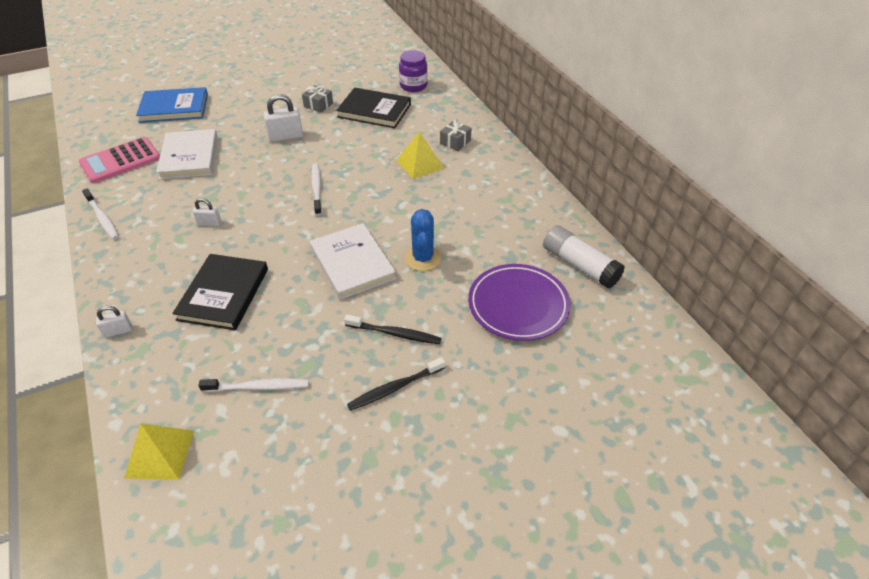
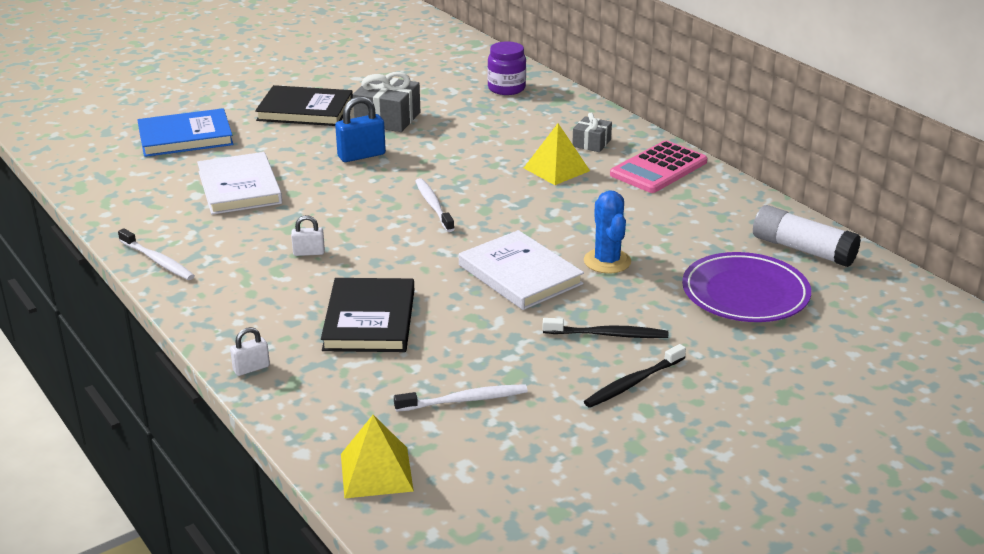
camera: 10 degrees left, 15 degrees down
(120, 161) = (144, 199): pink calculator -> pink calculator (658, 168)
(286, 136) = (361, 155): white padlock -> blue padlock
(318, 105) = (387, 118): grey gift -> grey gift, size x1.71
(374, 111) = (467, 119): black book -> black book (305, 110)

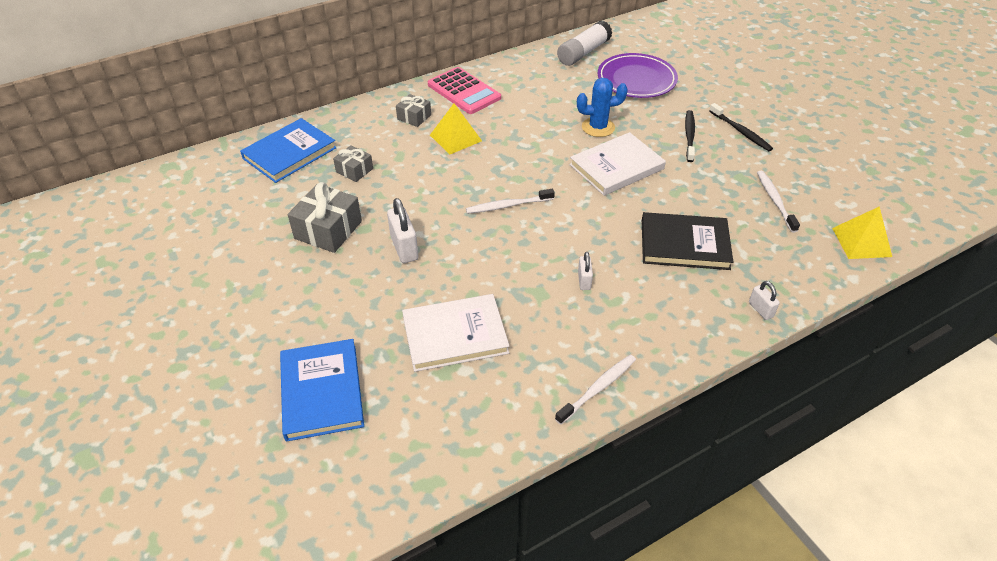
camera: 85 degrees left, 15 degrees up
(305, 110) = (286, 290): black book -> none
(361, 155) = (404, 248): blue padlock -> white padlock
(483, 121) = (354, 170): none -> grey gift
(506, 88) = (289, 153): purple jar -> blue book

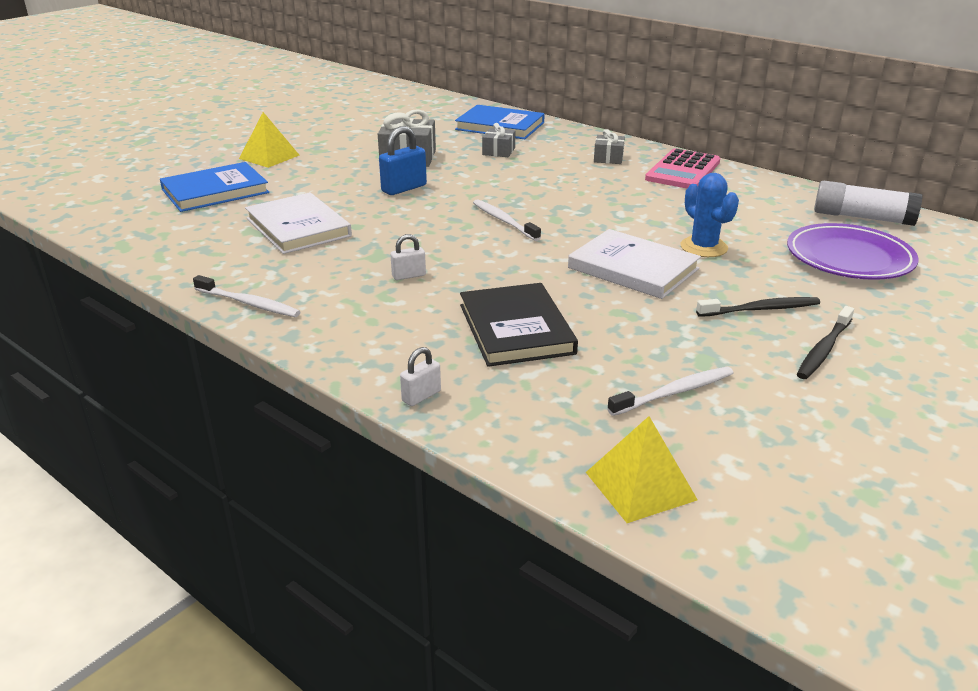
camera: 70 degrees right, 15 degrees down
(404, 248) = (404, 188): white padlock -> blue padlock
(455, 138) = (594, 180): yellow pyramid -> yellow pyramid (269, 157)

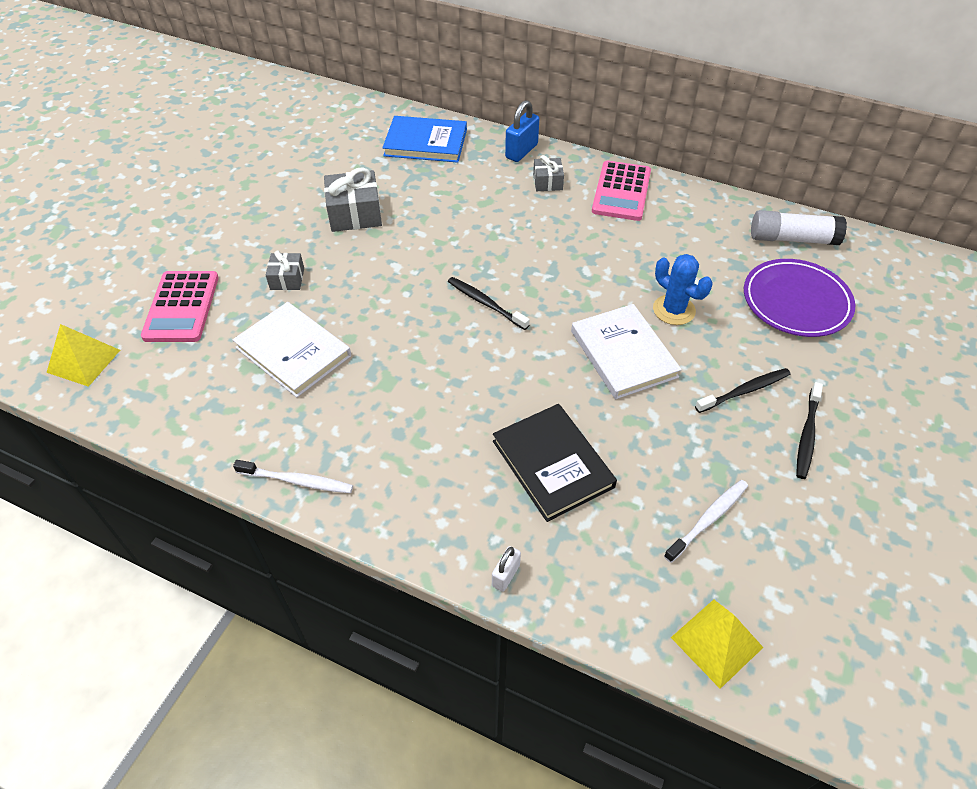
camera: 15 degrees left, 20 degrees up
(215, 191) = (181, 307): blue book -> pink calculator
(269, 157) = (211, 236): yellow pyramid -> yellow pyramid (84, 361)
(404, 188) = (371, 267): blue padlock -> blue padlock (521, 151)
(409, 275) = (429, 406): white padlock -> none
(498, 151) = (440, 188): grey gift -> grey gift (287, 279)
(504, 221) = (485, 303): white toothbrush -> black toothbrush
(633, 268) = (623, 354): white book -> white book turned 45 degrees clockwise

